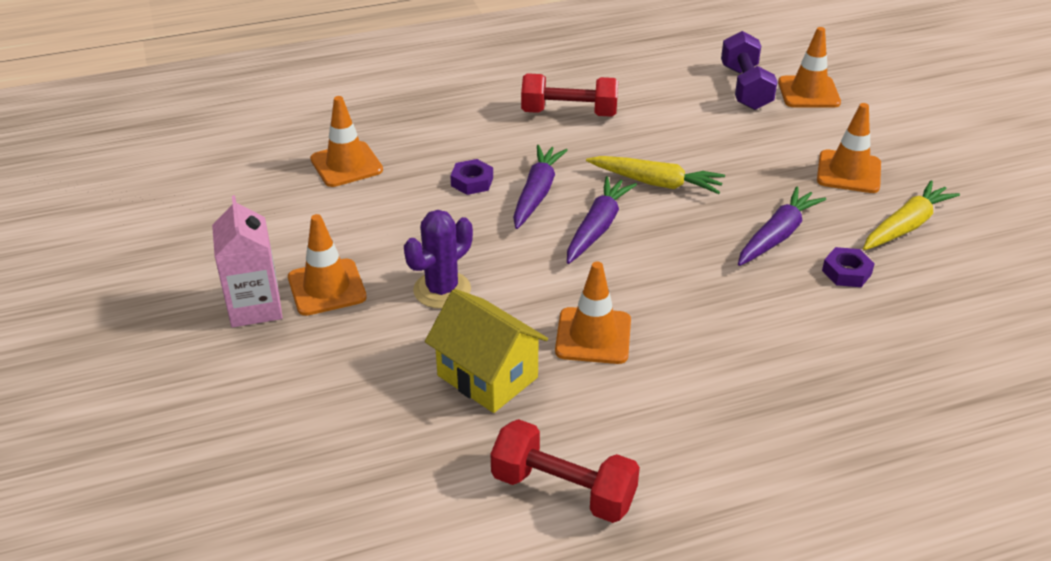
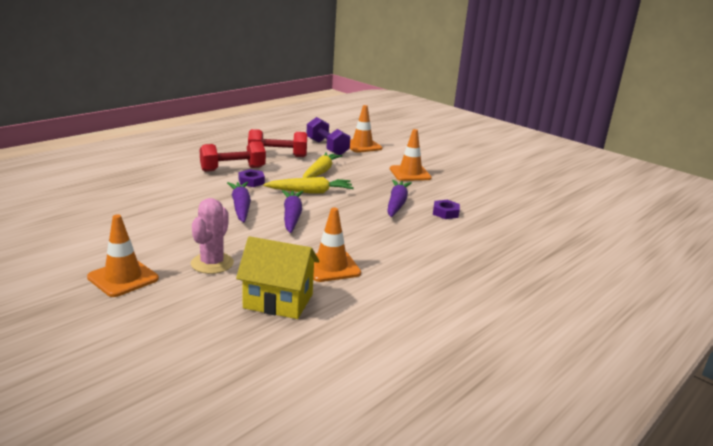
camera: 30 degrees left, 15 degrees down
(255, 307) = (70, 300): pink carton -> none
(346, 165) = (93, 212): orange traffic cone -> none
(442, 290) = (212, 263): purple cactus -> pink cactus
(472, 182) = (193, 208): purple nut -> purple nut (251, 181)
(563, 490) = (376, 348): red dumbbell -> red dumbbell (277, 155)
(906, 226) = (457, 190): yellow carrot -> yellow carrot (320, 172)

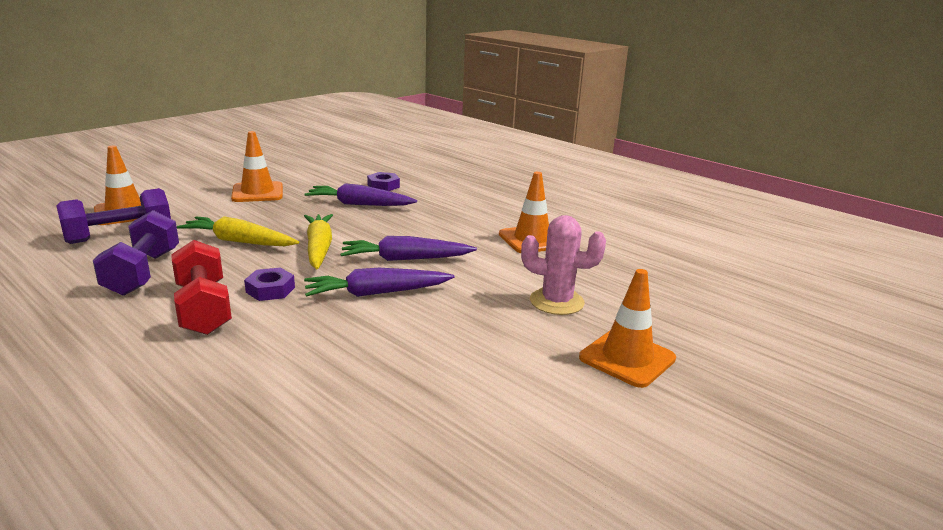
camera: 90 degrees left, 0 degrees up
(277, 155) = (143, 272): red dumbbell -> purple dumbbell
(278, 301) = (616, 263): yellow house -> none

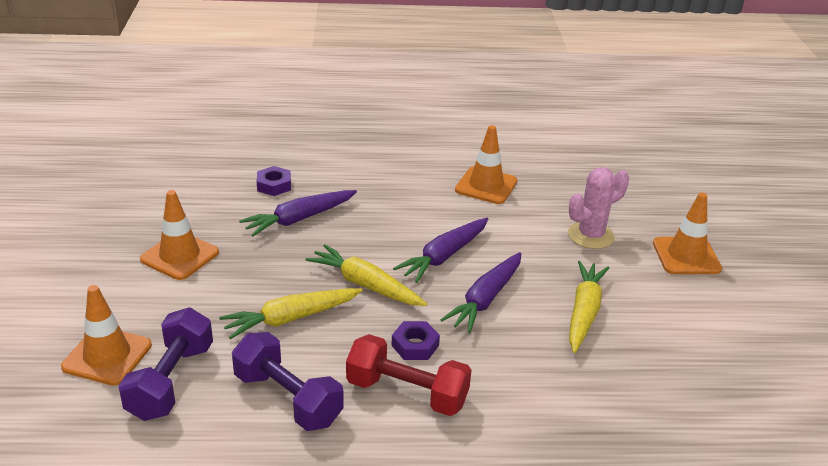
camera: 45 degrees left, 10 degrees up
(434, 340) = (584, 312): none -> yellow carrot

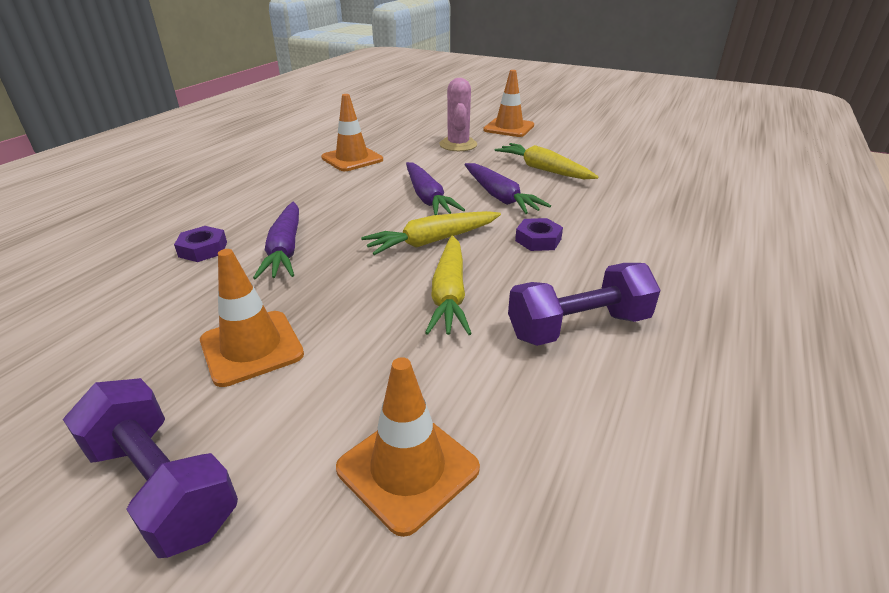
camera: 60 degrees left, 0 degrees up
(171, 381) = (502, 411): purple dumbbell -> purple dumbbell (162, 485)
(407, 393) = (600, 259): red dumbbell -> none

